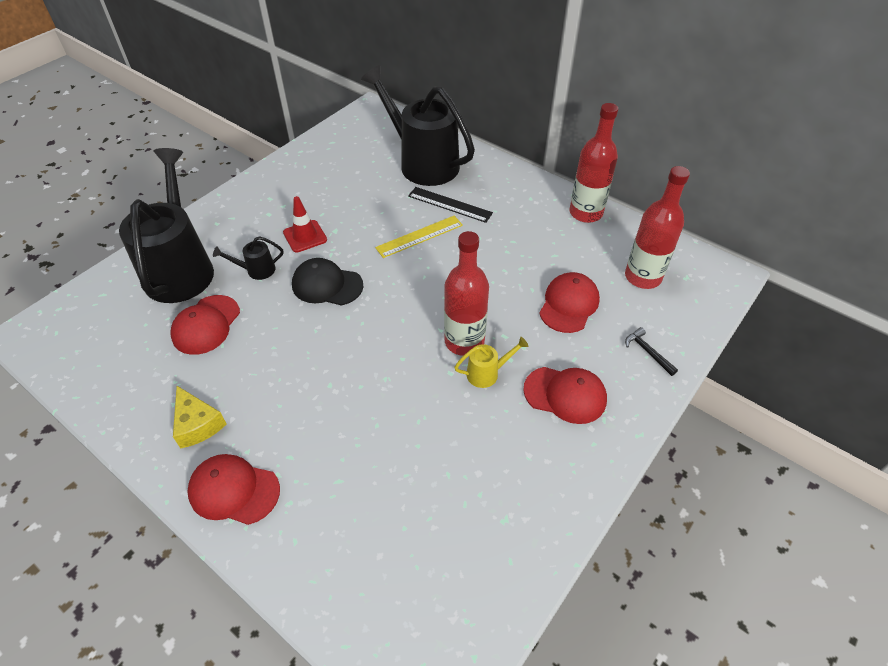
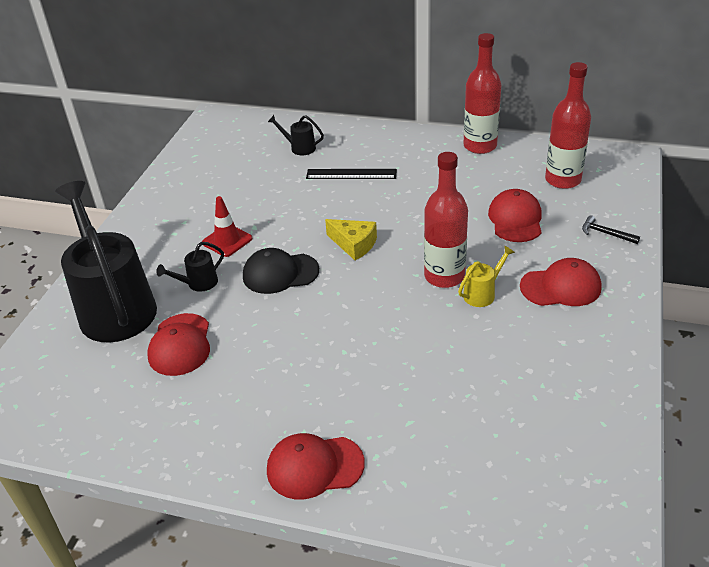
camera: 20 degrees left, 10 degrees down
(197, 424) = (236, 428): yellow cheese -> yellow cheese (354, 244)
(419, 236) = (341, 208): yellow ruler -> none
(422, 162) = (299, 148): black watering can -> black watering can, size x0.40

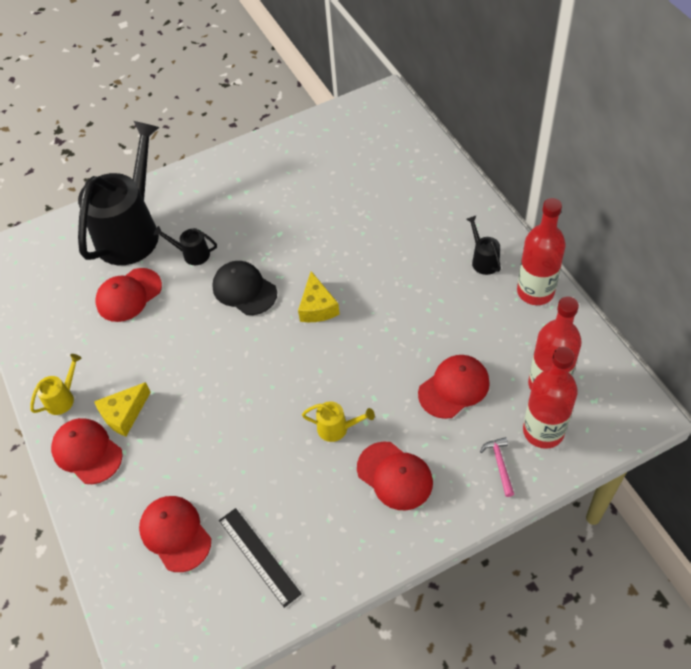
camera: 50 degrees right, 15 degrees up
(227, 241) = (249, 231): red traffic cone -> none
(229, 453) = (63, 398): none -> yellow watering can
(299, 148) = (401, 179): black watering can -> black watering can (483, 260)
(306, 416) = (124, 414): none -> yellow cheese
(351, 174) = (401, 238): black ruler -> black ruler (259, 556)
(444, 276) = (334, 390): red bottle -> red bottle (543, 431)
(478, 448) = (175, 534): none -> red cap
(606, 233) = (499, 464): black hammer -> pink hammer

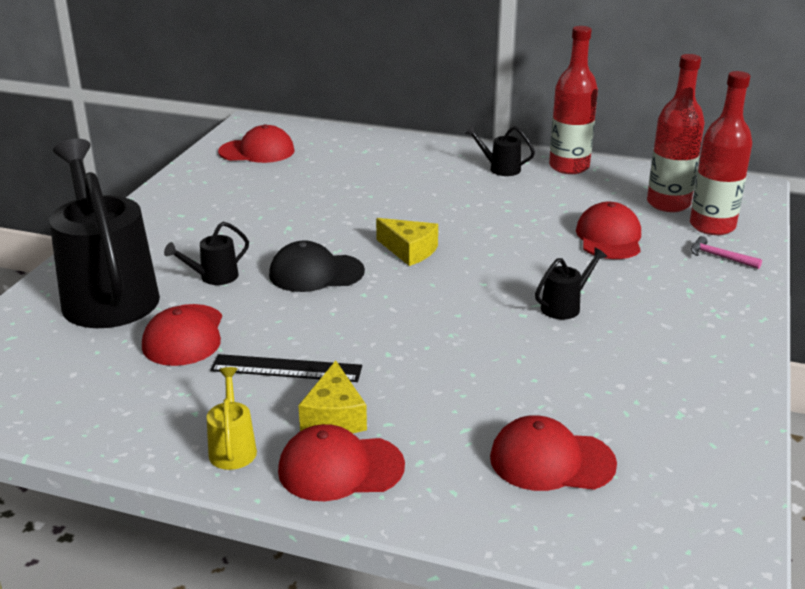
camera: 50 degrees left, 25 degrees down
(259, 556) = (655, 421): black ruler -> black ruler (286, 369)
(337, 428) = (565, 306): yellow watering can -> black watering can
(395, 476) = (662, 305): red cap -> red cap (257, 151)

